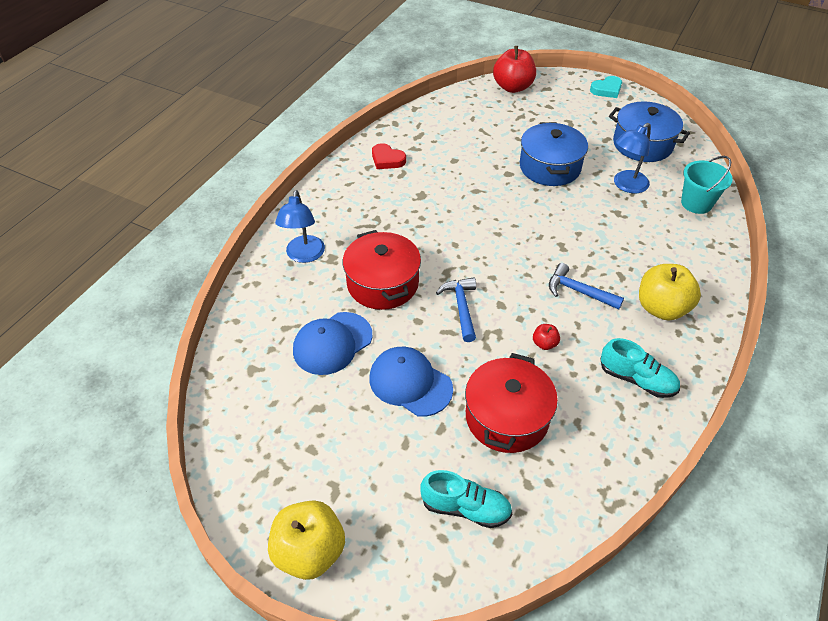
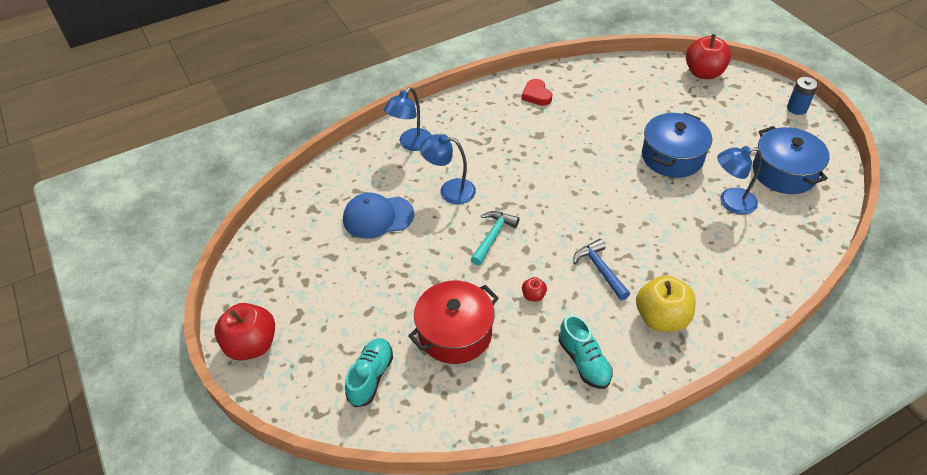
camera: 35 degrees right, 0 degrees up
(310, 551) = (251, 345): yellow apple -> red apple
(383, 283) = (449, 191): red pot -> blue lamp
(410, 383) = (407, 272): blue cap -> none
(461, 307) = (493, 236): blue hammer -> turquoise hammer
(465, 508) = (371, 377): turquoise shoe -> turquoise shoe turned 120 degrees counterclockwise
(606, 90) = (796, 108): turquoise heart -> blue battery
(696, 203) = (786, 247): turquoise bucket -> none

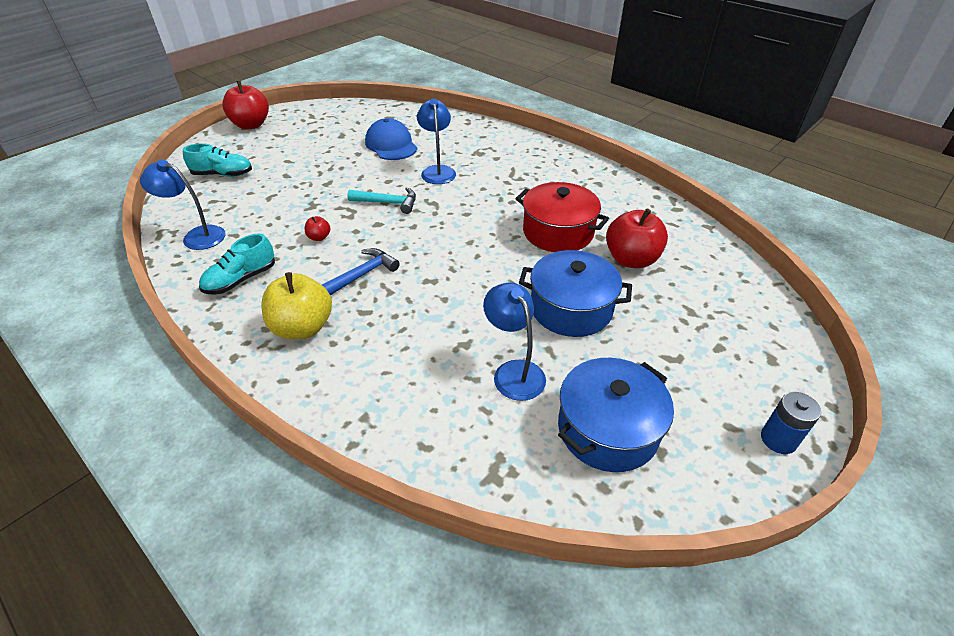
camera: 70 degrees right, 5 degrees down
(411, 144) = (487, 142): blue lamp -> blue lamp (197, 236)
(455, 333) = (269, 203): red pot -> red pot (558, 232)
(536, 95) = (608, 195): red heart -> none
(703, 73) = (770, 321): red apple -> red apple (631, 259)

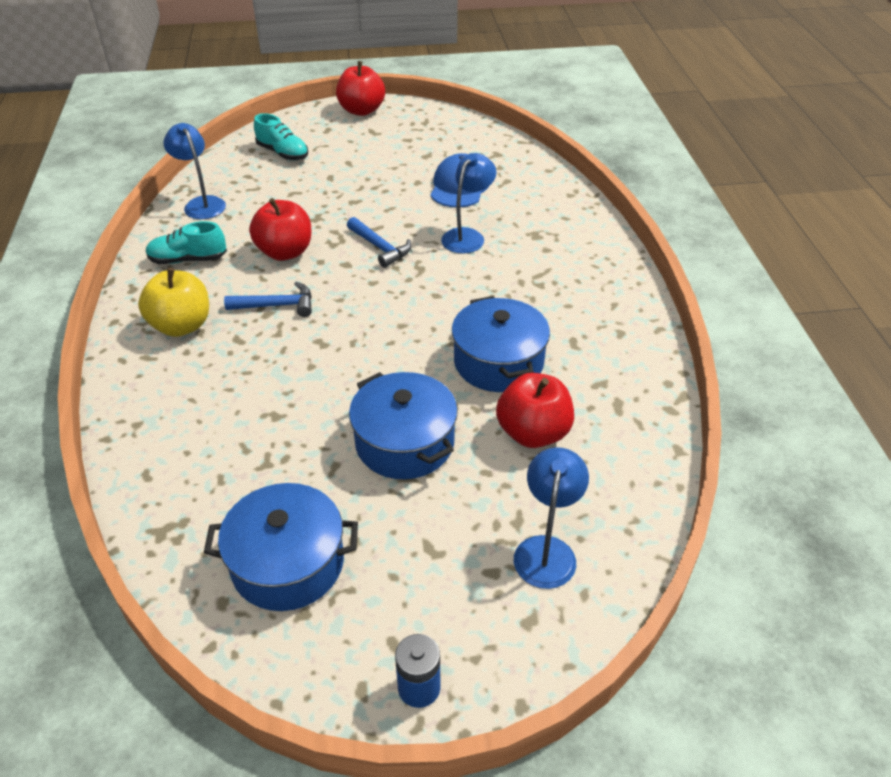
camera: 40 degrees right, 0 degrees up
(319, 237) = (285, 252): red apple -> red apple, size x2.22
(388, 203) = (380, 248): turquoise hammer -> blue hammer
(513, 372) = (281, 464): blue lamp -> blue lamp (546, 550)
(558, 232) = (498, 362): red pot -> blue pot

